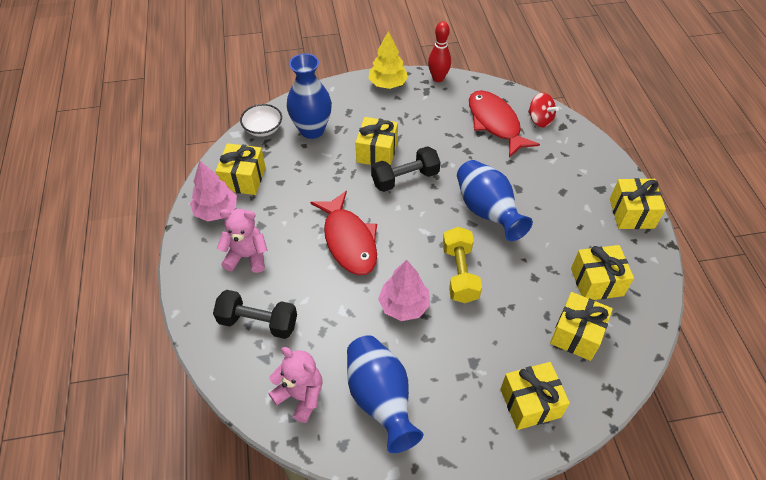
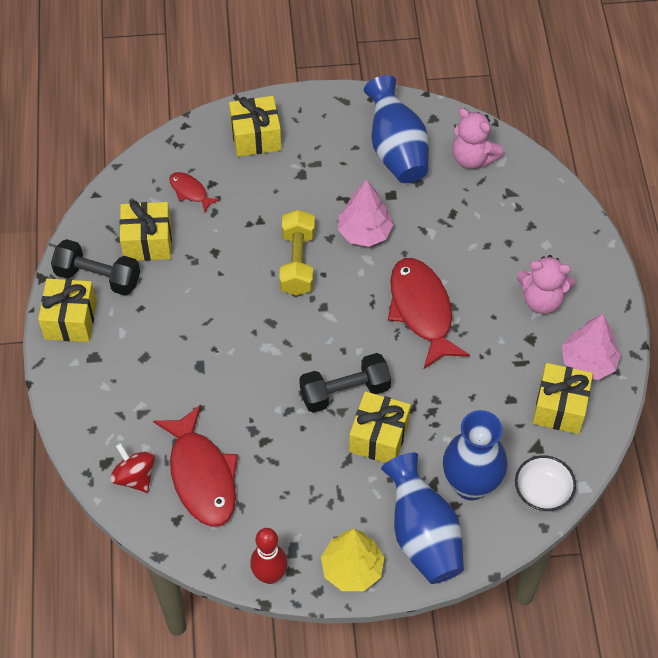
camera: 175 degrees left, 5 degrees up
(258, 322) = (521, 227): black dumbbell -> black dumbbell (98, 277)
(487, 211) = (248, 336): blue vase -> blue vase (422, 535)
(576, 334) = (190, 191): yellow gift -> red fish

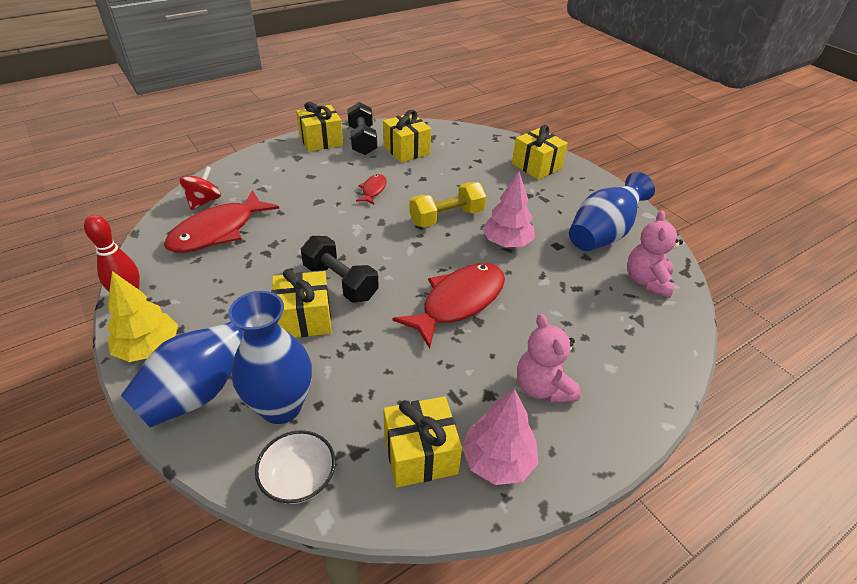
camera: 60 degrees right, 15 degrees down
(190, 191) = (463, 154): red fish -> red fish (373, 190)

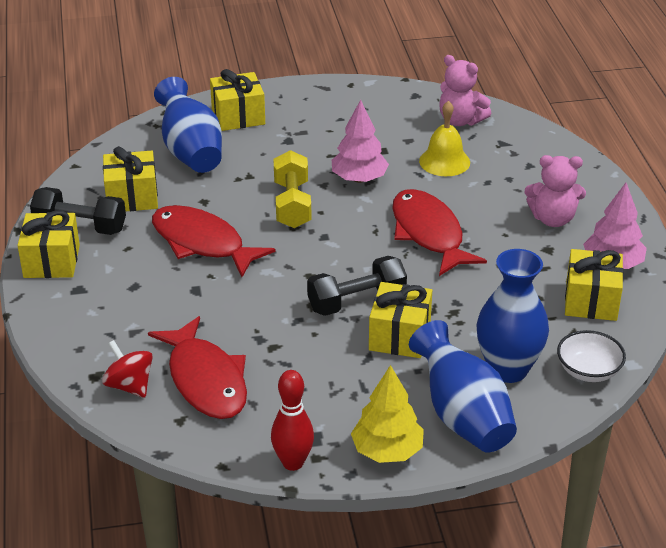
camera: 65 degrees left, 5 degrees down
(373, 190) = (202, 243): red fish -> red fish, size x2.09
(574, 286) = (444, 161): none -> yellow bell
(603, 234) = (382, 118): blue vase -> blue vase (191, 151)

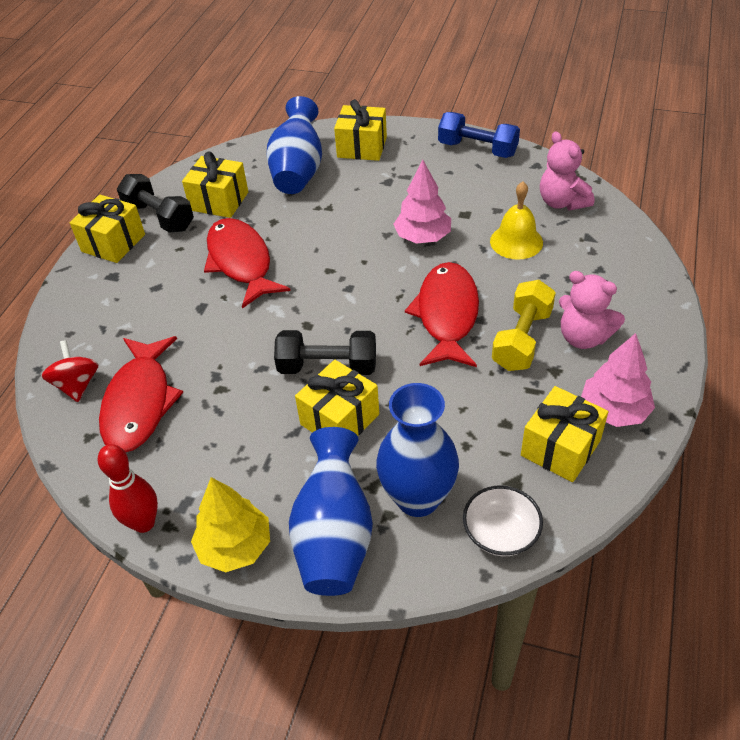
camera: 30 degrees right, 10 degrees up
(292, 204) = (344, 246): yellow dumbbell -> yellow dumbbell (522, 339)
(351, 93) = (477, 149): none -> blue dumbbell

